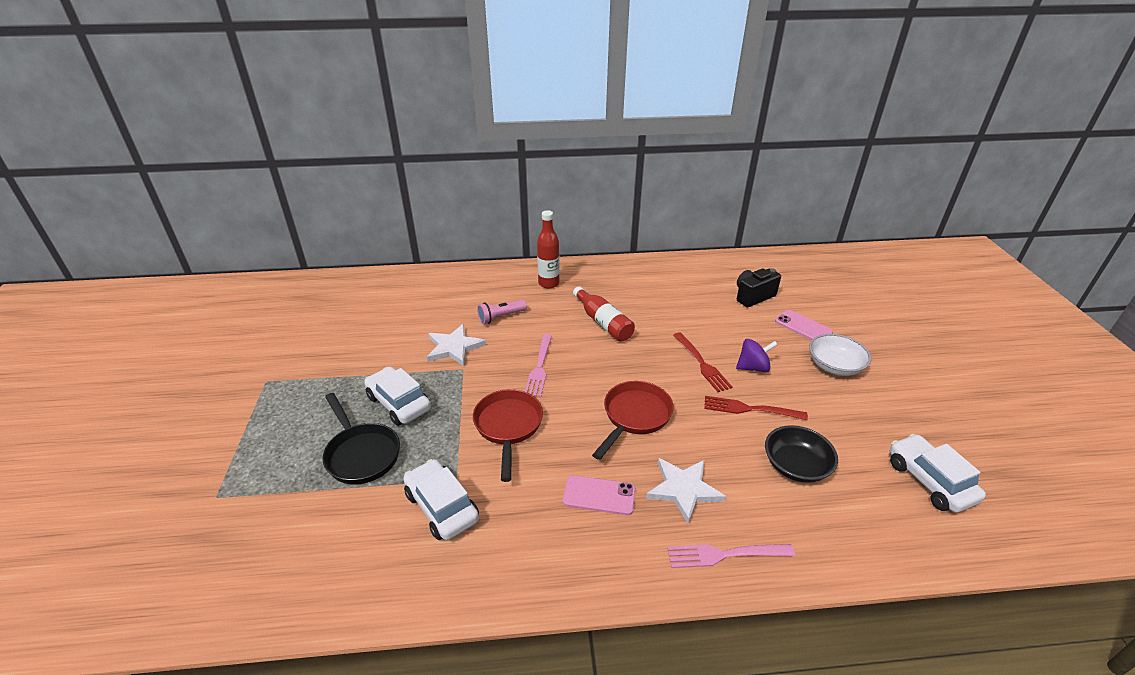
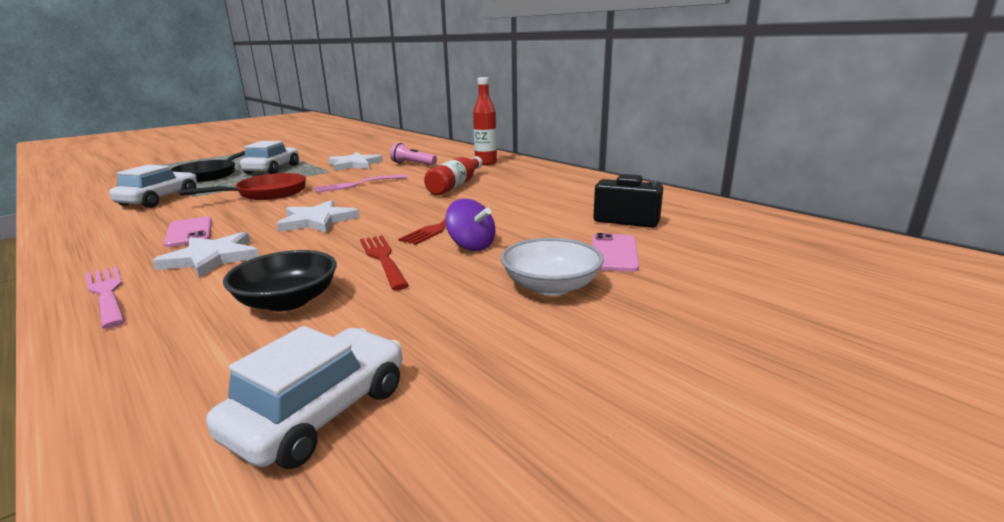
camera: 55 degrees right, 15 degrees down
(634, 416) = (317, 221): red pan -> white star

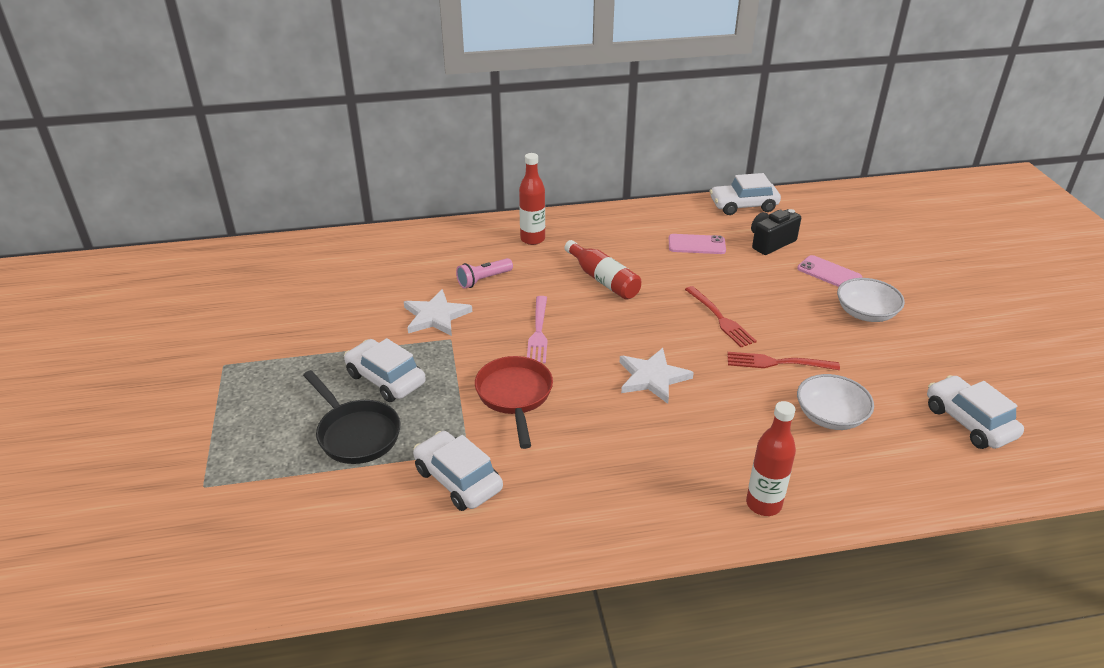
camera: 60 degrees left, 15 degrees up
(107, 293) = (763, 504): pink fork -> red bottle
(189, 232) = (625, 458): pink phone -> pink phone (696, 245)
(212, 258) = (714, 446): white star -> none
(288, 301) = (830, 416): black bowl -> white bowl
(471, 246) = (777, 319): purple spinning top -> none
(678, 200) = (743, 206): none -> white car

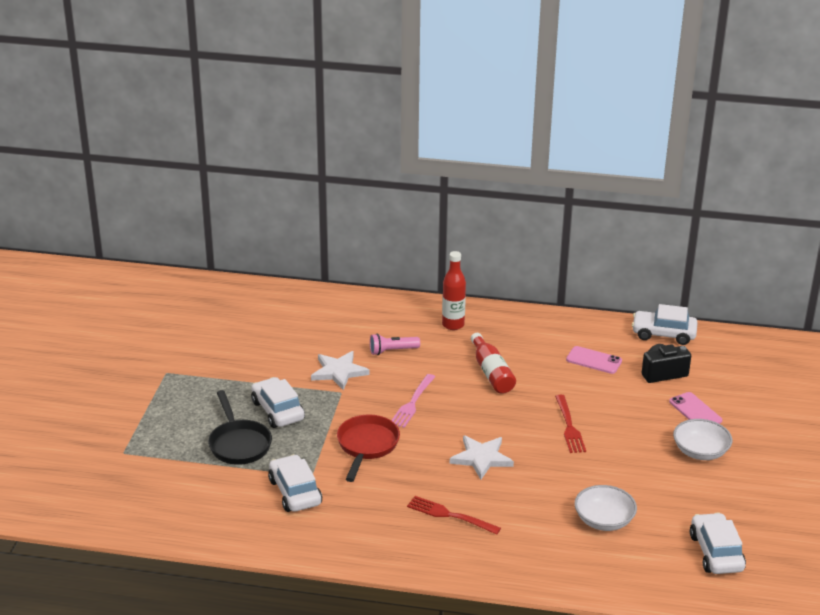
camera: 20 degrees right, 5 degrees down
(763, 504) = (505, 564): red bottle -> none
(777, 363) = (591, 471): red fork -> red fork (449, 515)

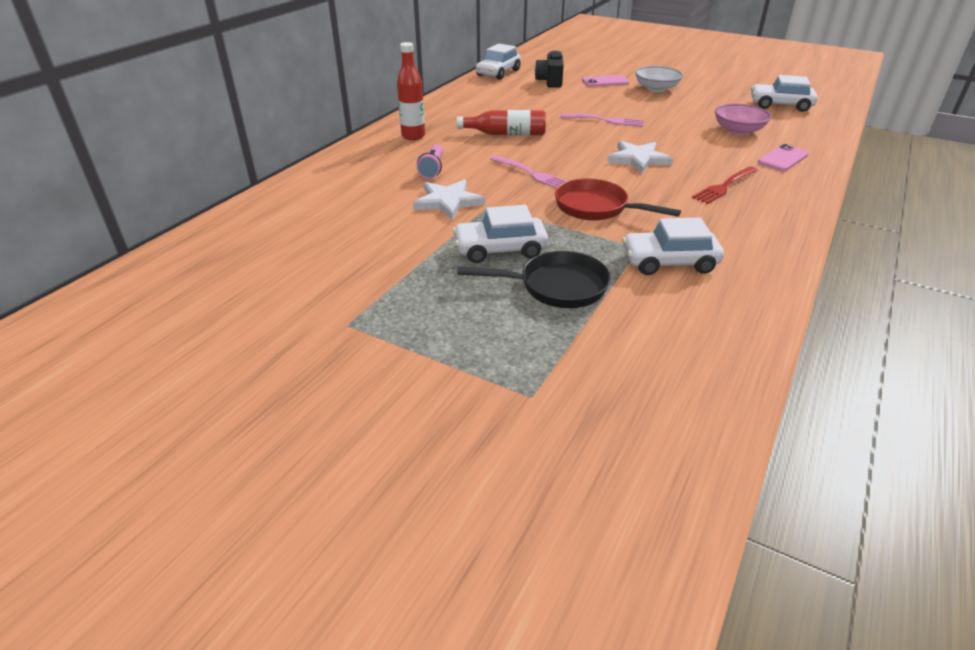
camera: 70 degrees left, 5 degrees up
(569, 427) = (605, 120): red fork -> pink fork
(594, 360) = (516, 98): pink phone -> pink phone (783, 158)
(604, 520) = (738, 130): white bowl -> pink bowl

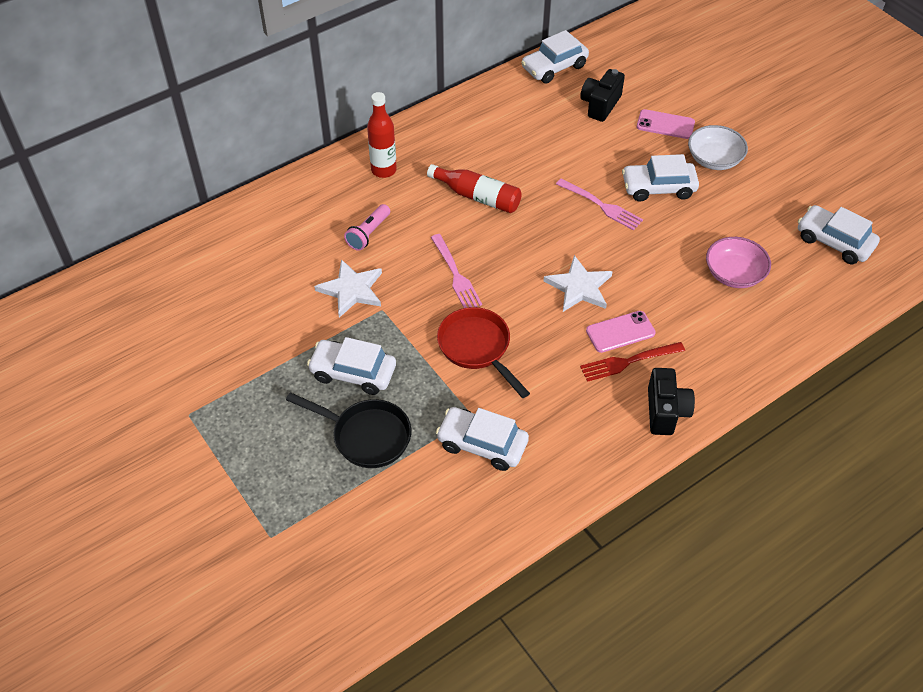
camera: 25 degrees right, 15 degrees up
(635, 106) = (658, 188): none -> white car
(783, 158) = (734, 340): pink phone -> pink phone (620, 332)
(788, 204) = (665, 411): none -> black camera

